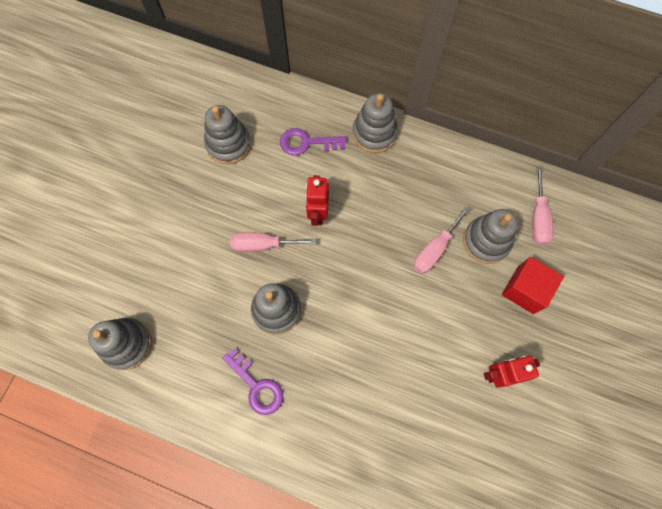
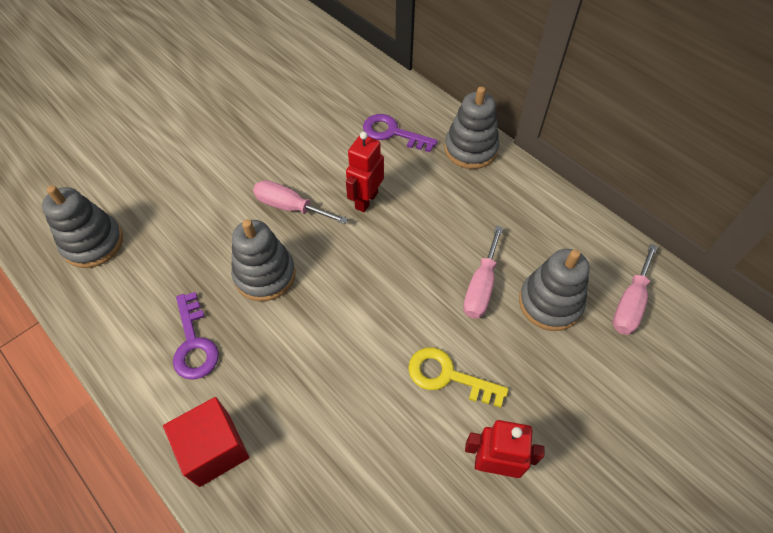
camera: 25 degrees right, 15 degrees down
(228, 144) = (312, 107): grey stacking toy -> none
(435, 249) = (481, 287): pink screwdriver -> pink screwdriver turned 45 degrees counterclockwise
(443, 327) = (448, 376): none -> yellow key
(525, 290) = (576, 378): red cube -> red cube (214, 449)

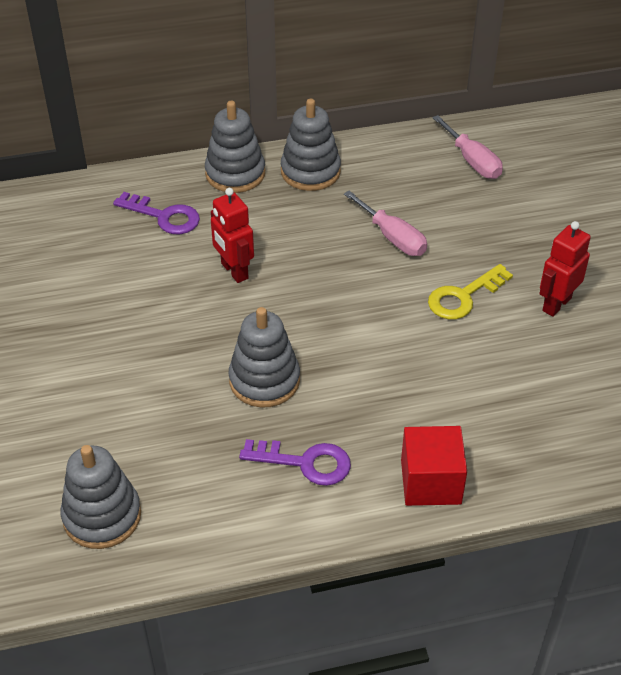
camera: 60 degrees left, 10 degrees down
(290, 207) = (194, 330): pink screwdriver -> none
(393, 133) = (164, 216): purple key -> purple key turned 120 degrees counterclockwise
(550, 303) = (439, 204): grey stacking toy -> grey stacking toy (310, 171)

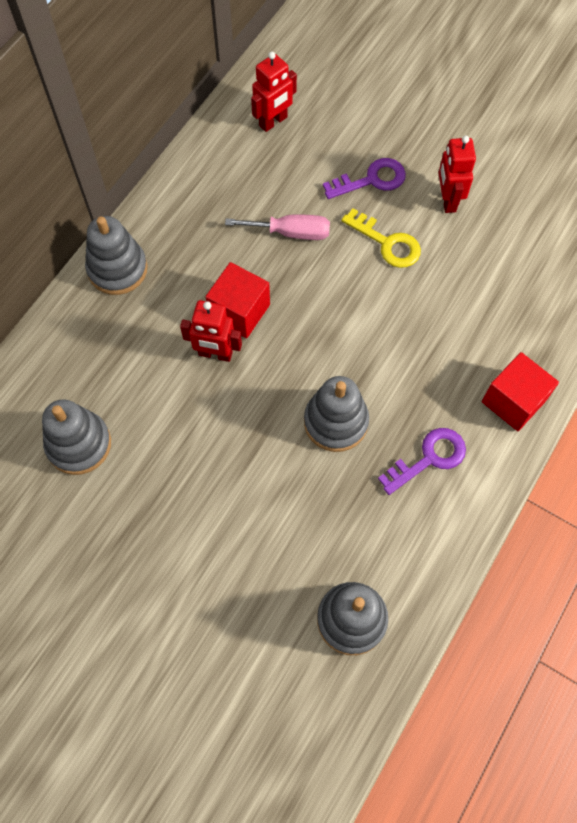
camera: 45 degrees left, 20 degrees up
(164, 216) = (109, 351): purple key -> purple key (371, 180)
(287, 258) = (239, 311): none -> red cube
(310, 171) = (171, 222): grey stacking toy -> grey stacking toy (79, 444)
(463, 296) = (387, 243): yellow key -> yellow key turned 60 degrees counterclockwise
(472, 161) = (273, 122): pink screwdriver -> red robot

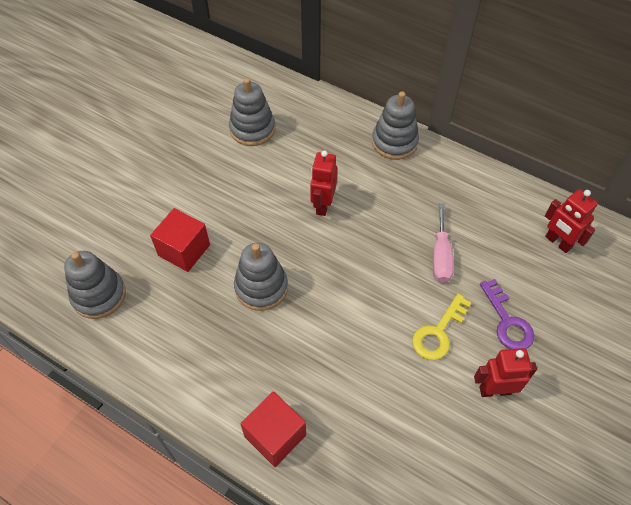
camera: 90 degrees right, 10 degrees down
(239, 311) = (361, 220): red cube -> red cube (184, 250)
(429, 458) = (224, 358): purple key -> none

